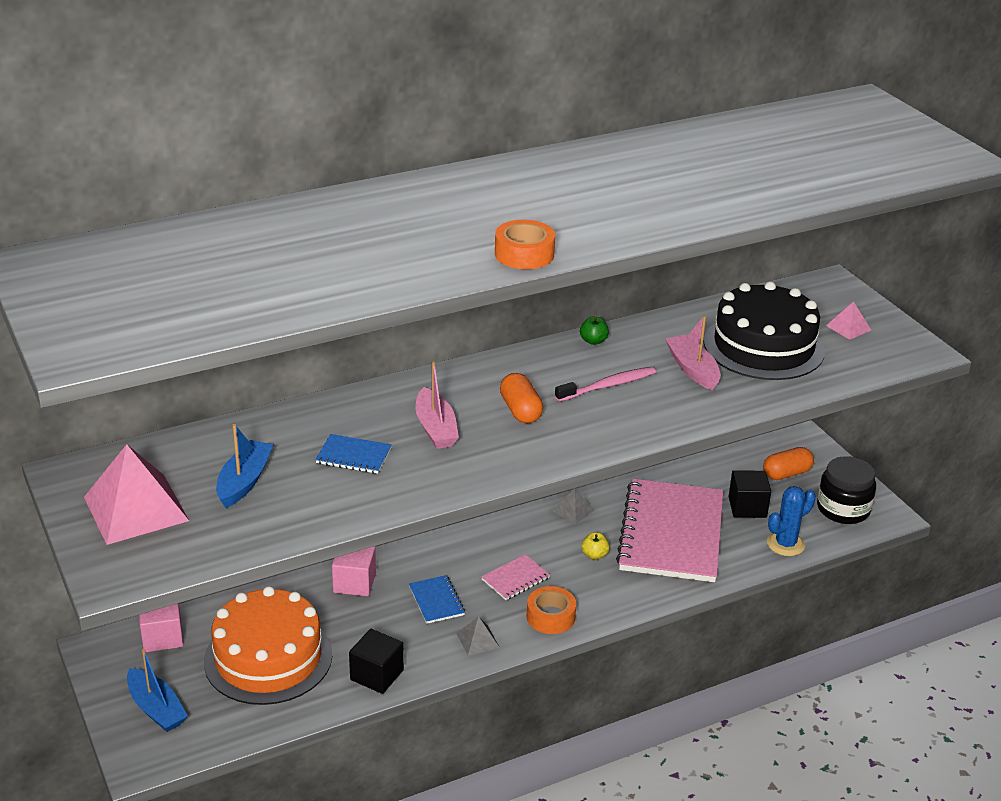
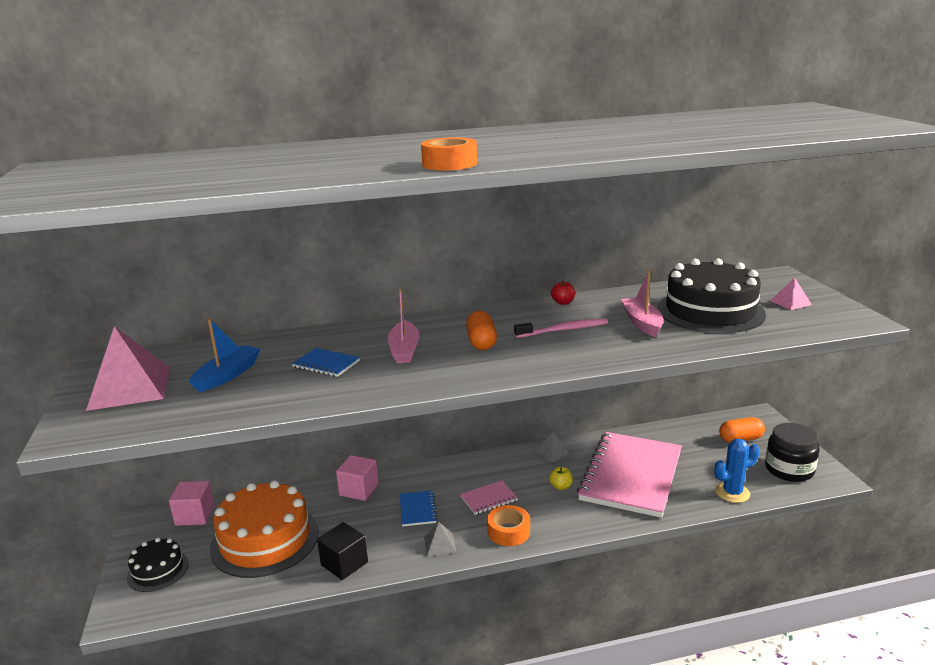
camera: 15 degrees right, 10 degrees down
(156, 709) = (158, 570): blue boat -> black cake
(593, 341) = (563, 302): green apple -> red apple
(747, 507) = (702, 461): black cube -> none

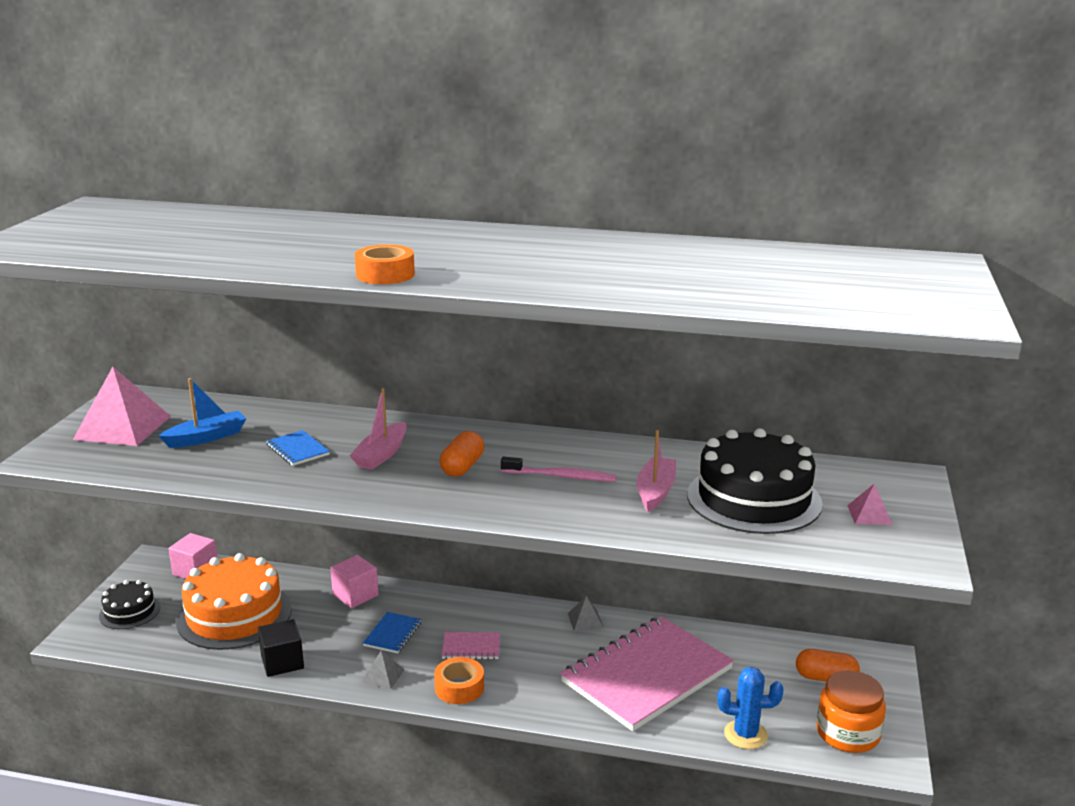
camera: 25 degrees right, 0 degrees up
(560, 486) = (557, 660): yellow apple -> none
(563, 302) = (602, 444): red apple -> none
(789, 469) = (848, 733): black jar -> orange jar

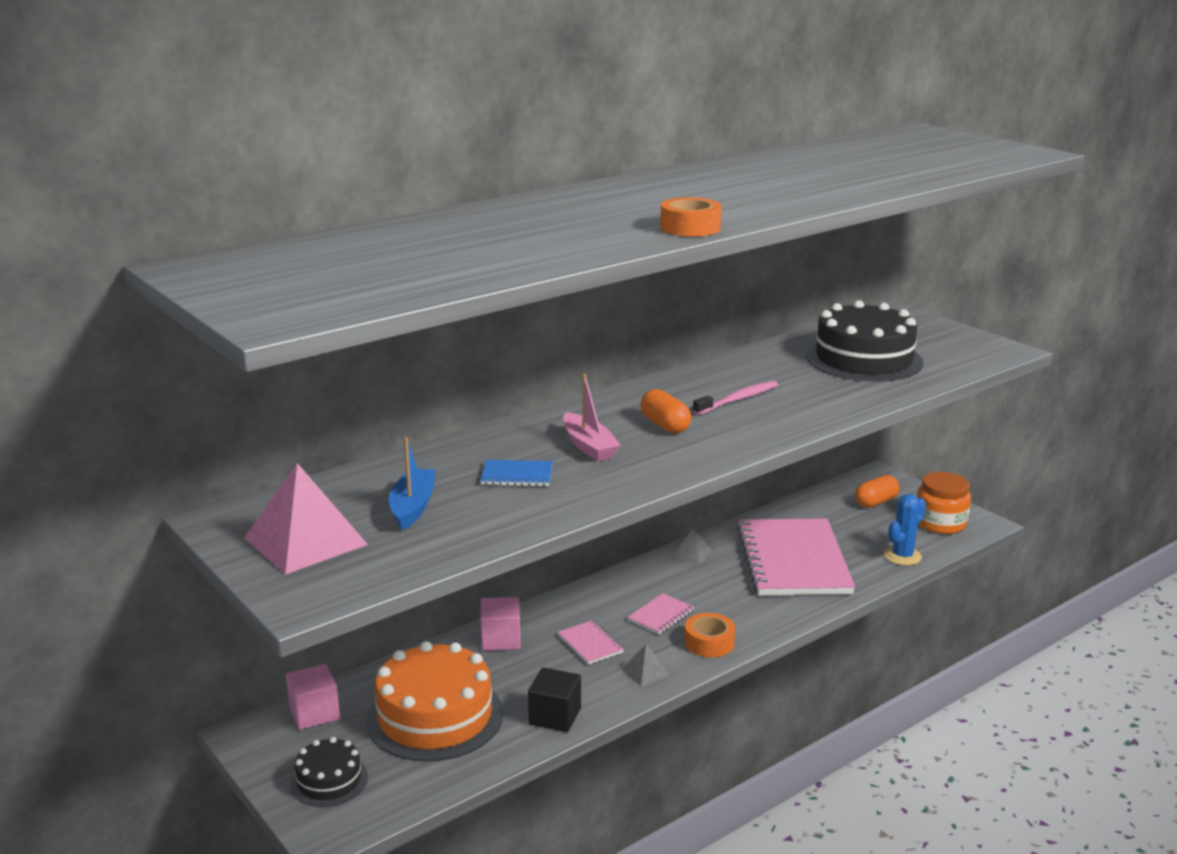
camera: 50 degrees left, 0 degrees up
(392, 634) = (590, 644): blue notebook -> pink notebook
(655, 492) = (809, 381): pink boat -> none
(869, 515) = (930, 340): pink pyramid -> none

